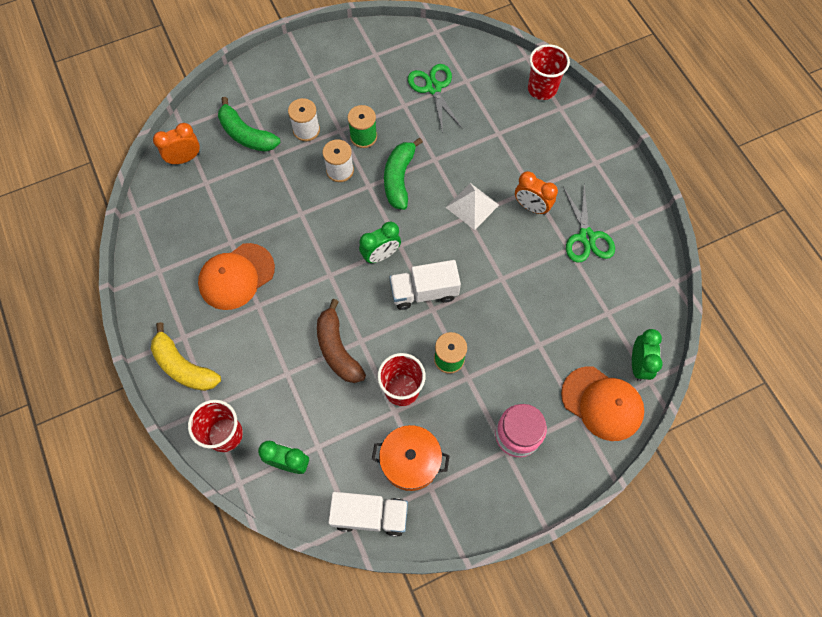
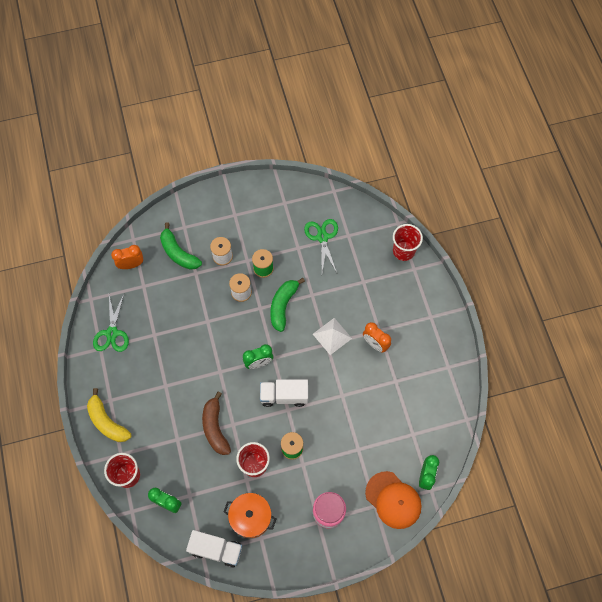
camera: 10 degrees right, 0 degrees up
(236, 276) = (154, 361): orange cap -> none
(586, 237) = (410, 374): green scissors -> green scissors (112, 333)

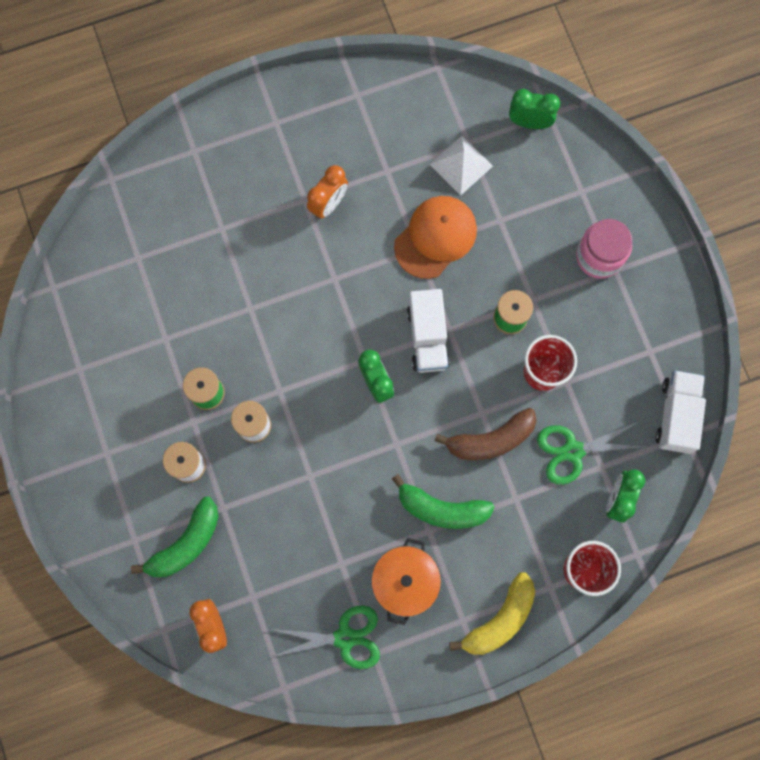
camera: 95 degrees left, 10 degrees up
(250, 517) = (622, 369): orange pot -> orange pot (405, 581)
(283, 306) = (273, 353): green banana -> green banana (441, 509)
(322, 237) = (143, 299): green scissors -> green scissors (573, 451)
(332, 336) = (320, 271): white pyramid -> white pyramid (461, 165)
(393, 500) = (570, 166): orange cap -> orange cap (435, 237)
(403, 251) = (162, 168): red cup -> none

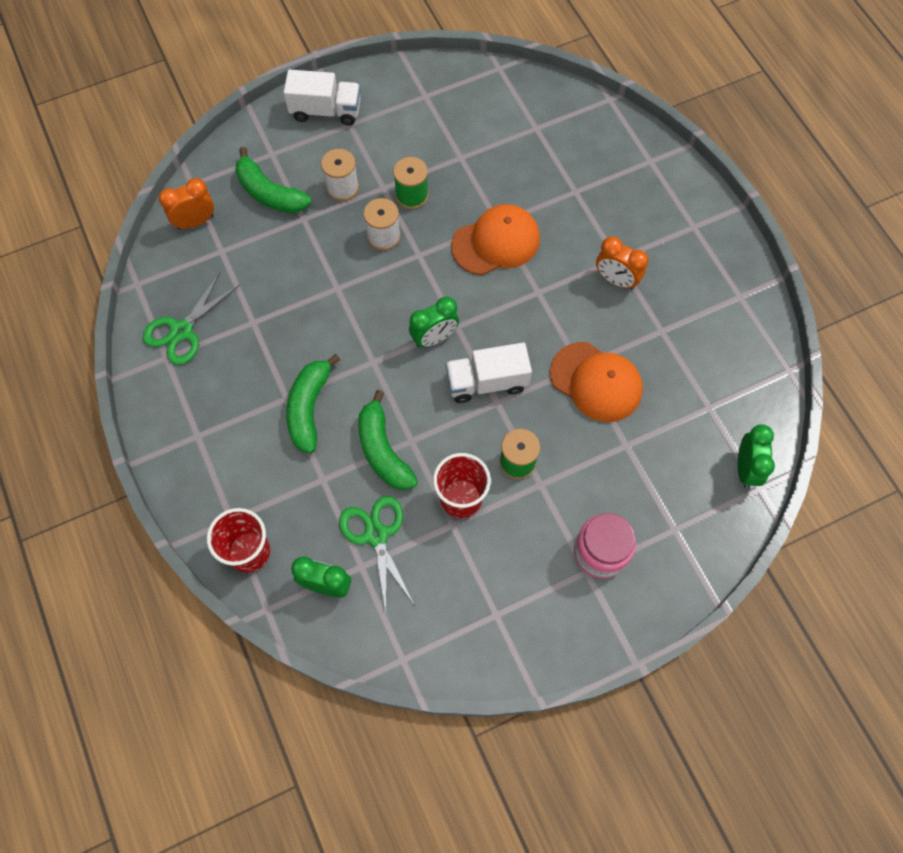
camera: 85 degrees right, 10 degrees down
(273, 313) = (496, 242): none -> orange cap
(344, 638) = (181, 331): green scissors -> green scissors turned 45 degrees clockwise
(405, 581) = (236, 380): orange pot -> none
(461, 165) = (681, 401): white pyramid -> none
(490, 440) = (383, 450): brown banana -> green banana
(500, 619) = (198, 471): yellow banana -> none
(676, 415) = (424, 647): white truck -> white truck (326, 111)

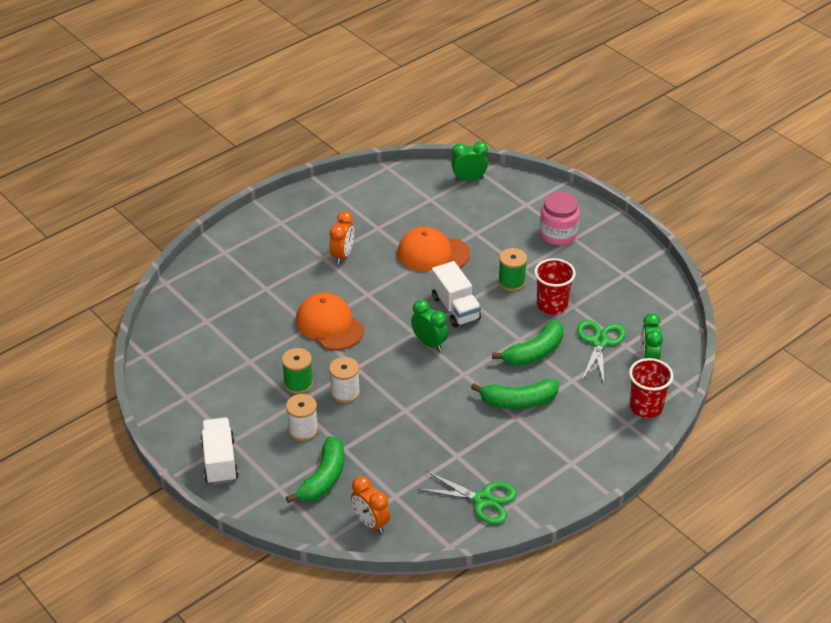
camera: 105 degrees left, 25 degrees down
(376, 535) = (599, 342): green scissors -> green scissors turned 135 degrees clockwise
(596, 382) = (432, 253): orange cap -> orange cap turned 105 degrees counterclockwise

